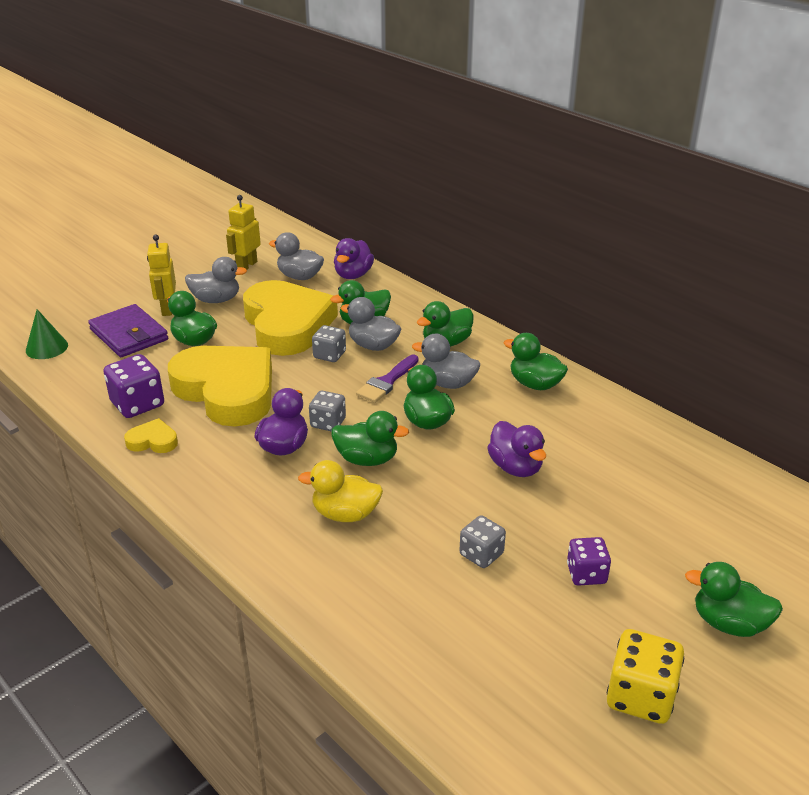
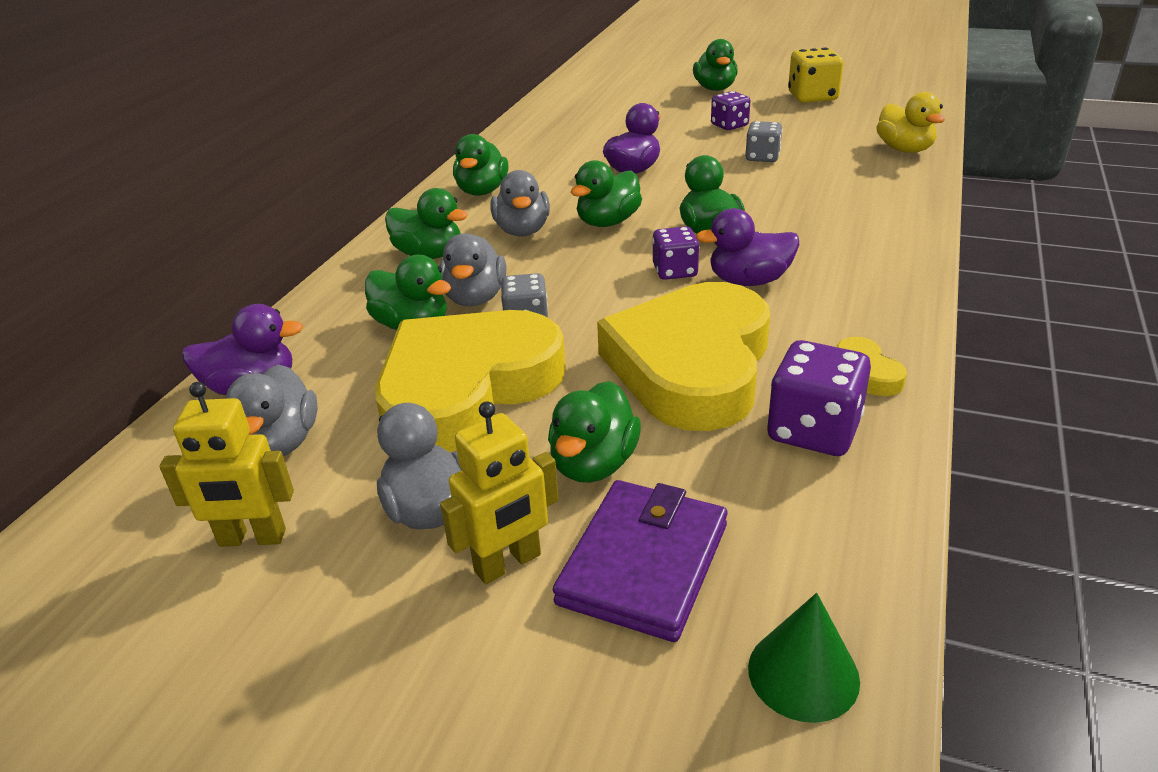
camera: 115 degrees left, 0 degrees up
(328, 423) = (675, 271): grey dice -> purple dice
(345, 514) = (800, 217): yellow duck -> yellow duck (904, 149)
(387, 382) = (553, 264): purple brush -> none

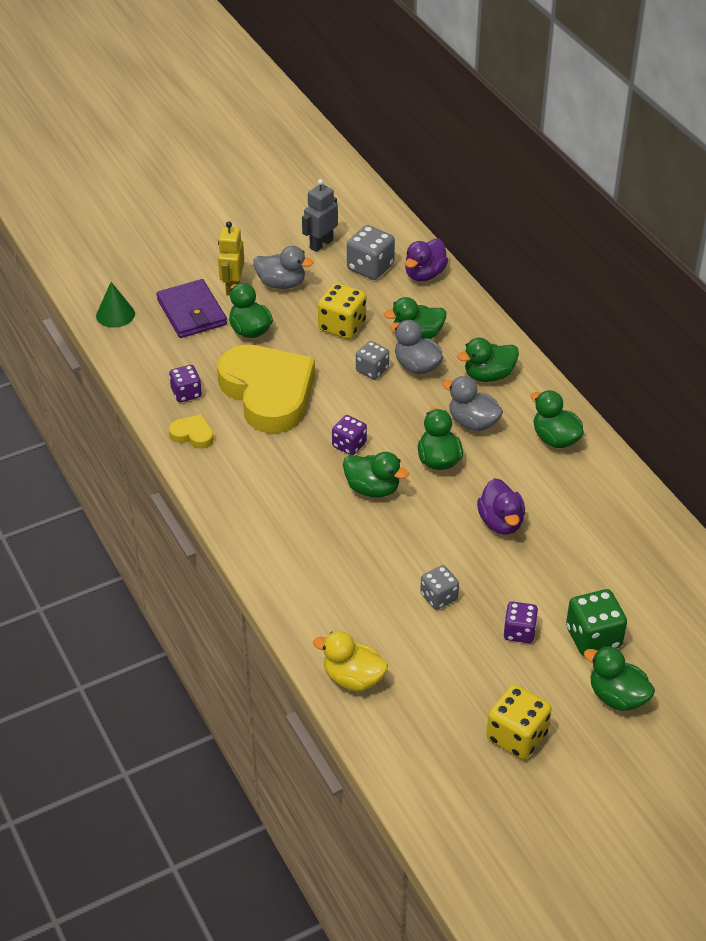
camera: 130 degrees right, 10 degrees up
(252, 538) = (321, 244): yellow robot -> grey robot
(280, 443) = (370, 267): grey duck -> grey dice
(467, 388) = (342, 326): yellow heart -> yellow dice
(681, 108) = (593, 637): none -> green dice
(749, 281) = (304, 462): purple duck -> none
(813, 430) = (186, 393): purple dice -> purple dice, size x0.65

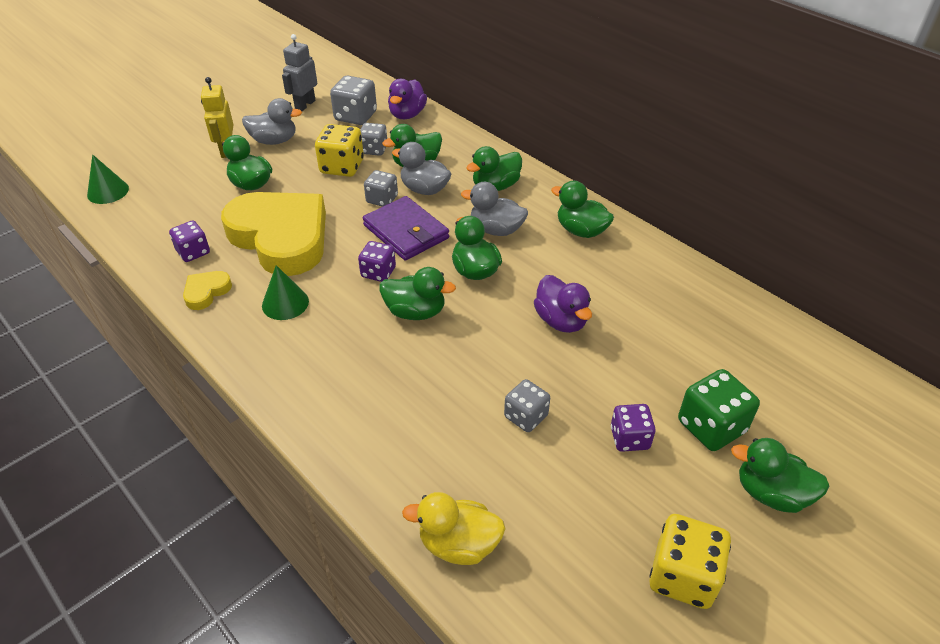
camera: 15 degrees left, 0 degrees up
(191, 312) = (188, 178): purple wallet -> purple wallet (406, 232)
(193, 434) = (206, 292): yellow heart -> yellow heart turned 60 degrees counterclockwise
(259, 458) = (285, 303): none -> green cone
(379, 311) = (374, 149): none -> grey dice

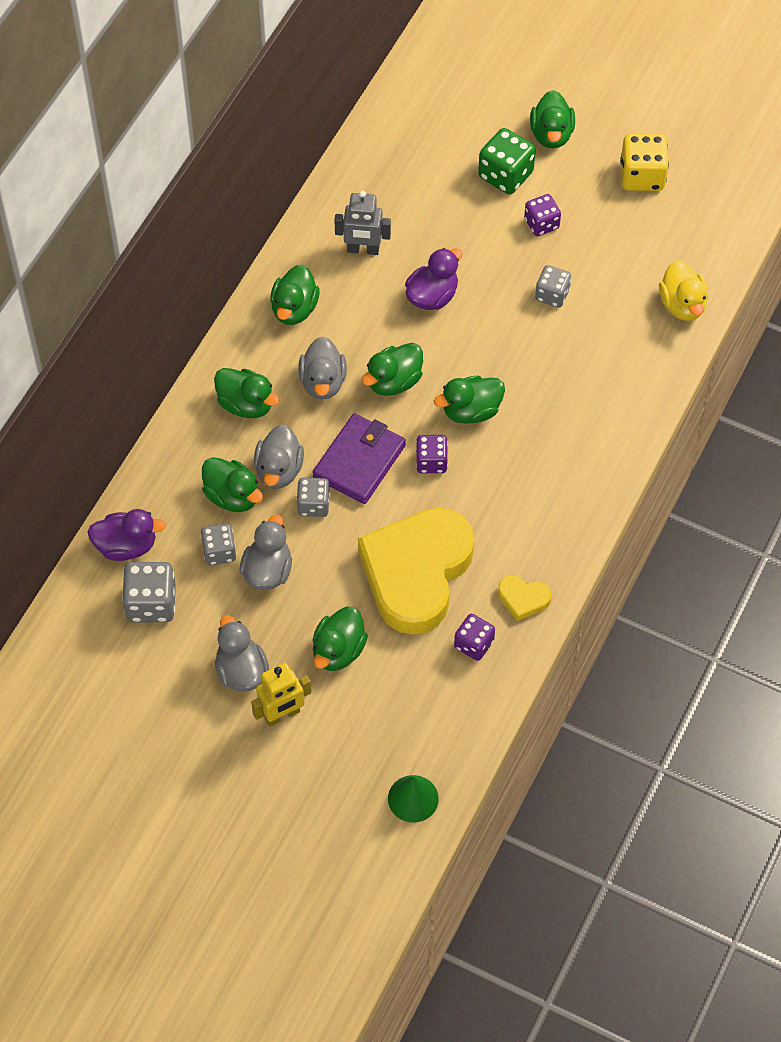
camera: 110 degrees left, 15 degrees up
(285, 303) = (507, 522): green cone -> none
(305, 105) = (144, 677): grey robot -> grey robot (363, 250)
(342, 167) = (267, 571): yellow dice -> grey duck
(415, 312) = (471, 411): green duck -> green duck turned 105 degrees counterclockwise

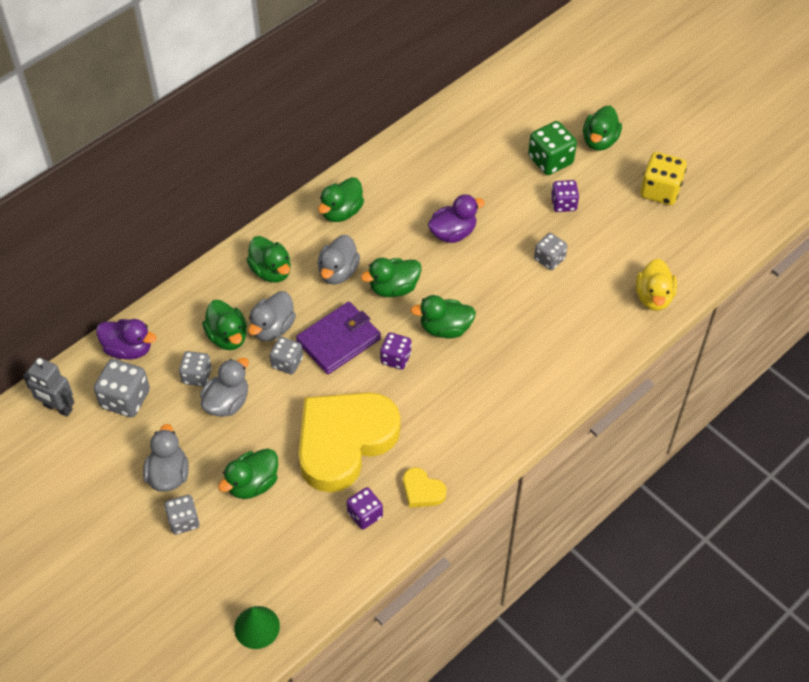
camera: 20 degrees right, 5 degrees down
(282, 715) = (184, 521): yellow robot -> grey dice
(363, 250) = (414, 184): grey robot -> grey robot (58, 408)

